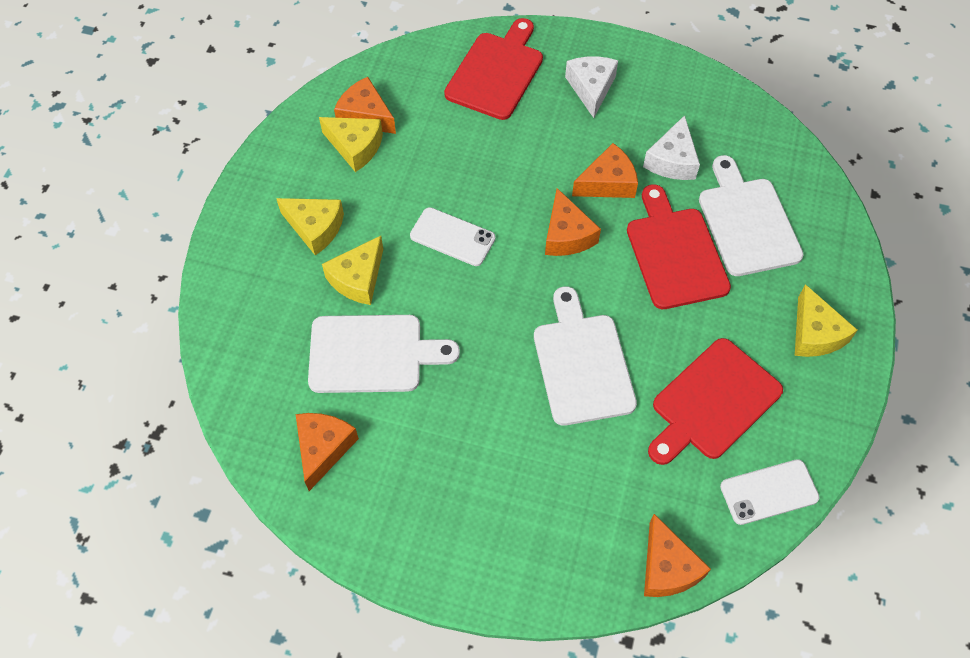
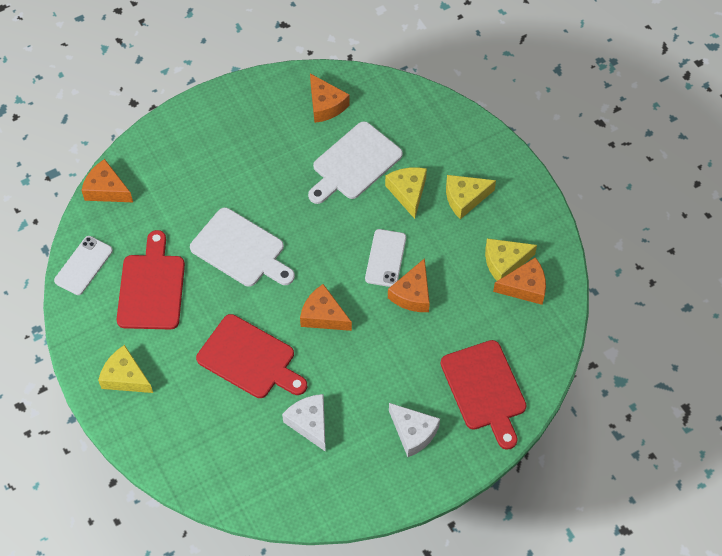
camera: 135 degrees right, 0 degrees up
(452, 237) = (385, 258): white phone -> white phone turned 60 degrees counterclockwise
(608, 183) = (333, 371): orange cheese -> orange cheese (412, 294)
(747, 222) = (225, 418): white cutting board -> none

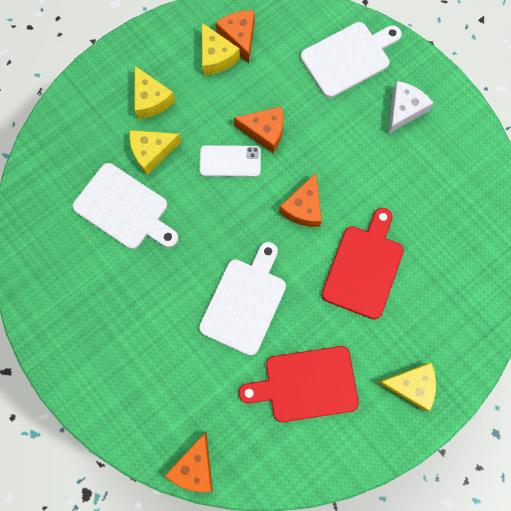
camera: 100 degrees left, 15 degrees up
(83, 265) = (294, 466): white phone -> none
(125, 377) = (411, 385): yellow cheese -> yellow cheese turned 105 degrees counterclockwise
(309, 423) = (416, 199): white cheese -> none
(325, 105) = (54, 250): orange cheese -> none
(485, 389) = (348, 58): red cutting board -> white cutting board

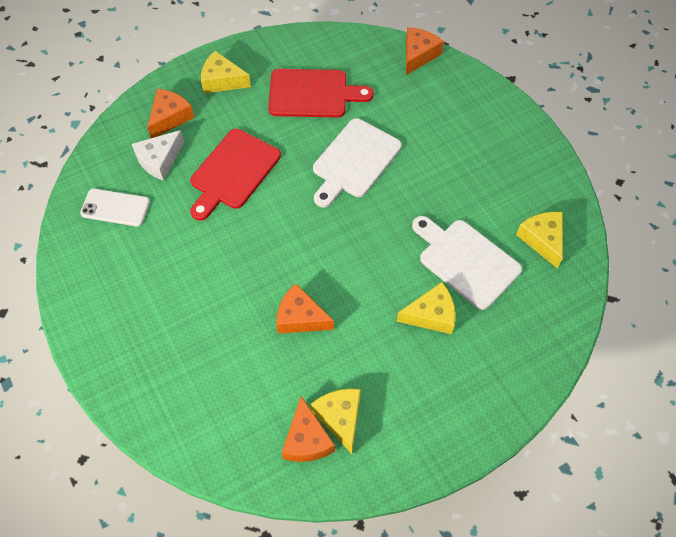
camera: 170 degrees left, 15 degrees down
(151, 100) = (427, 376): yellow cheese -> yellow cheese (542, 240)
(230, 161) = (345, 291): white phone -> white phone (115, 208)
(303, 207) = (277, 233): orange cheese -> orange cheese (170, 118)
(348, 58) = (179, 389): white cutting board -> none
(404, 110) = (137, 315): white cheese -> white cheese (159, 160)

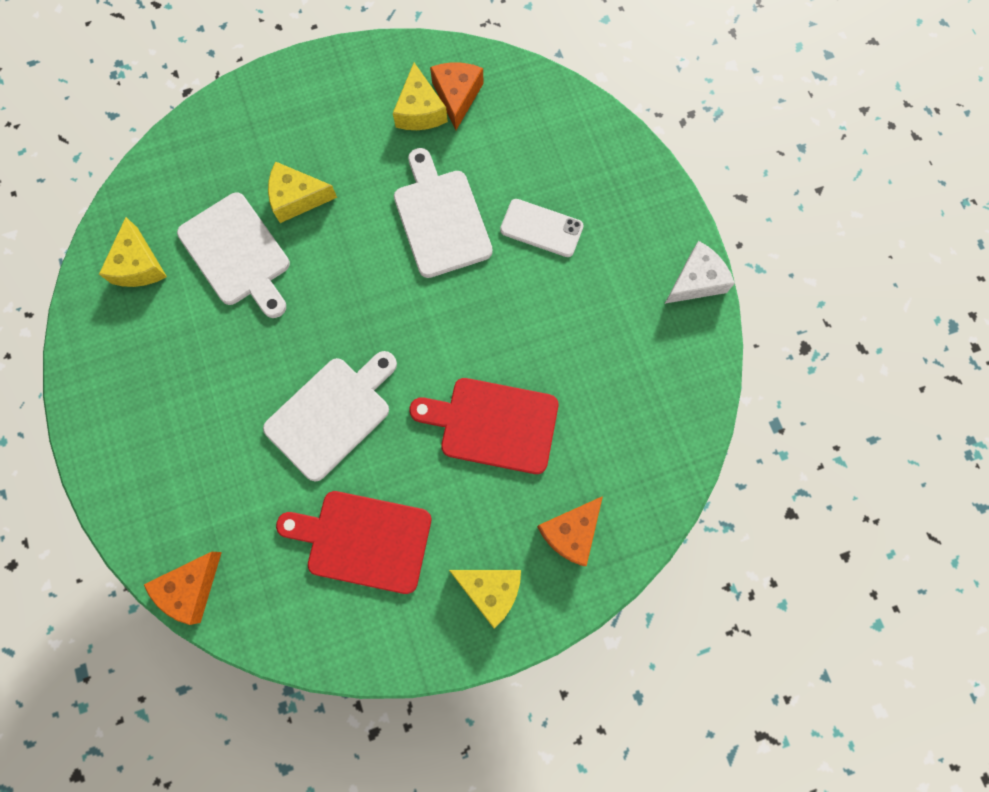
camera: 170 degrees left, 15 degrees up
(115, 208) = (647, 396): white phone -> white phone (541, 228)
(159, 160) = (588, 460): white cheese -> white cheese (696, 281)
(233, 172) = (493, 424): red cutting board -> red cutting board turned 120 degrees counterclockwise
(300, 317) = (440, 218): orange cheese -> white cutting board

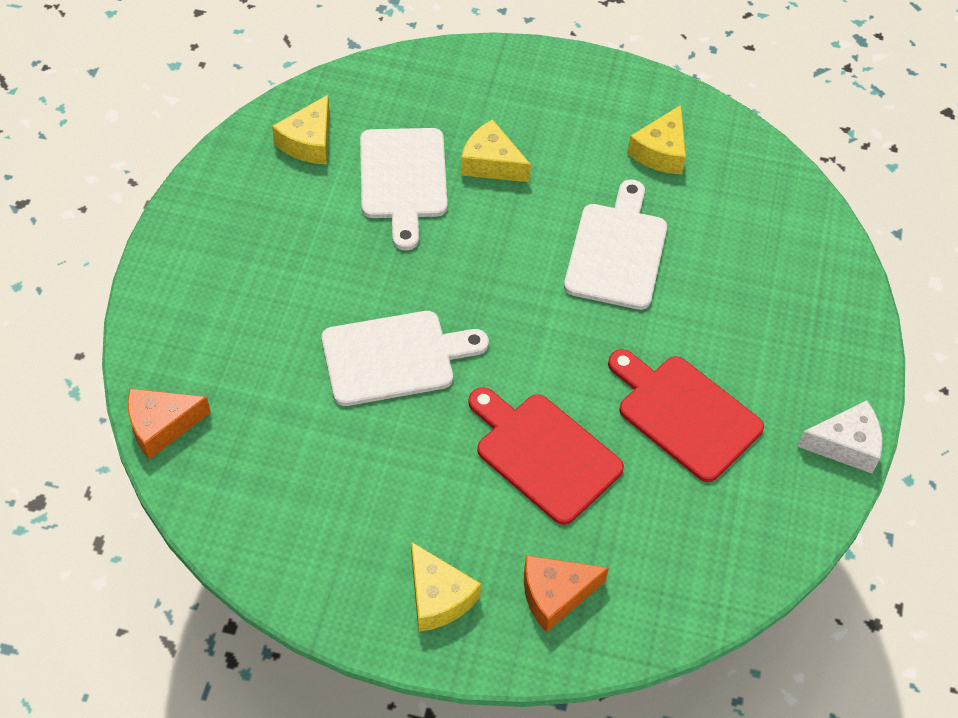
camera: 30 degrees right, 20 degrees down
(363, 540) = (346, 480): red cutting board -> red cutting board (684, 414)
(457, 96) = (706, 158): orange cheese -> none
(541, 228) = (713, 312): white phone -> none

